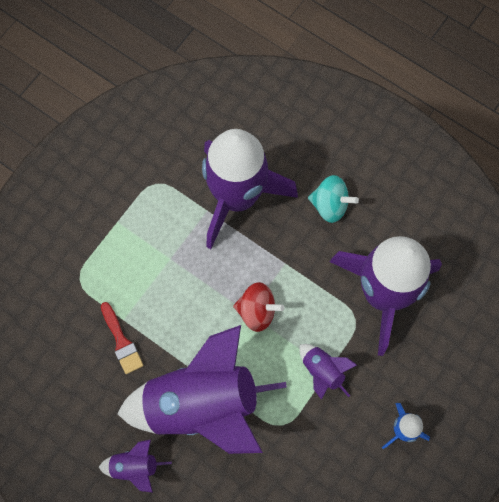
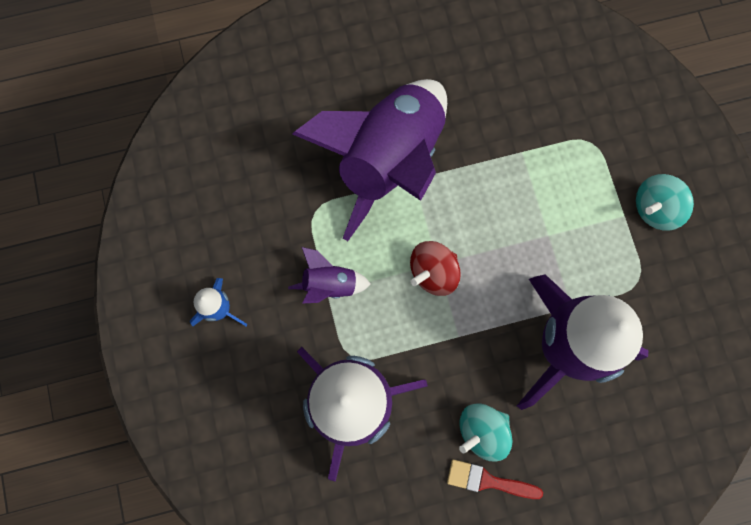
camera: 130 degrees right, 5 degrees up
(96, 206) = (655, 208): none -> turquoise spinning top
(121, 341) = (502, 136): red brush -> red brush (488, 480)
(135, 467) = (384, 69): purple rocket -> none

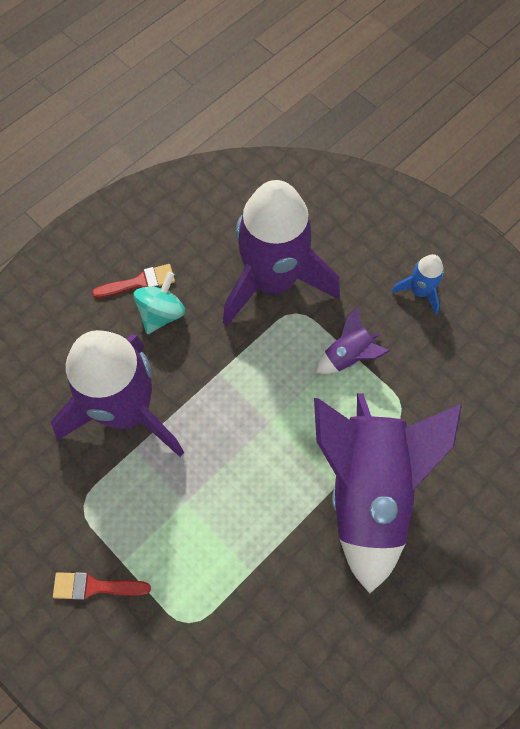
camera: 150 degrees right, 10 degrees down
(433, 272) = (269, 412): red spinning top -> none
(655, 208) = (95, 587): turquoise spinning top -> red brush

